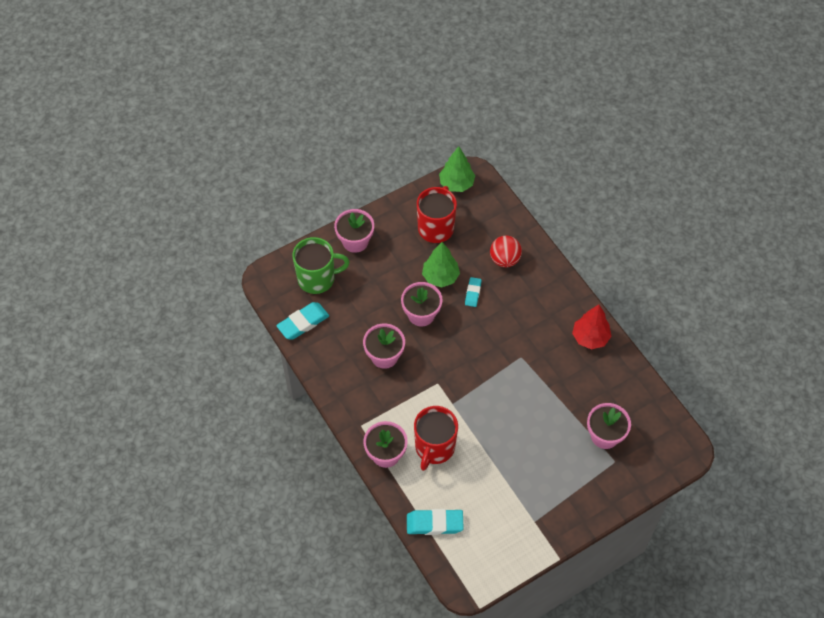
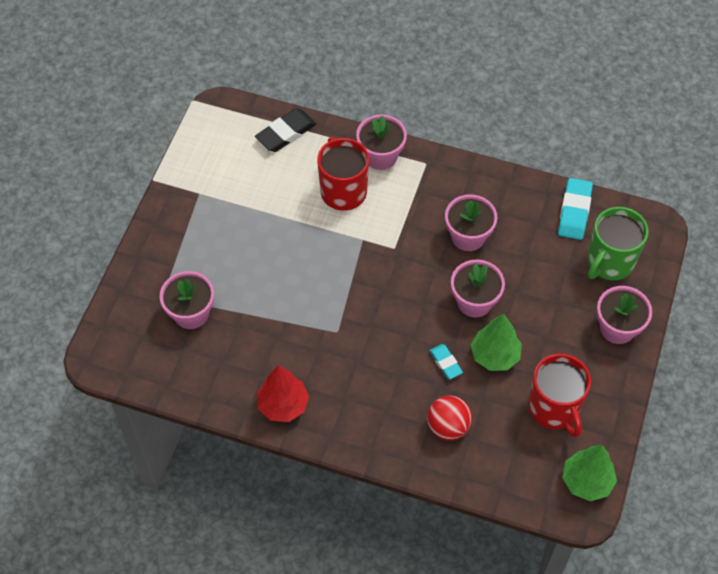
camera: 140 degrees right, 0 degrees up
(434, 523) = (286, 133): turquoise eraser -> black eraser

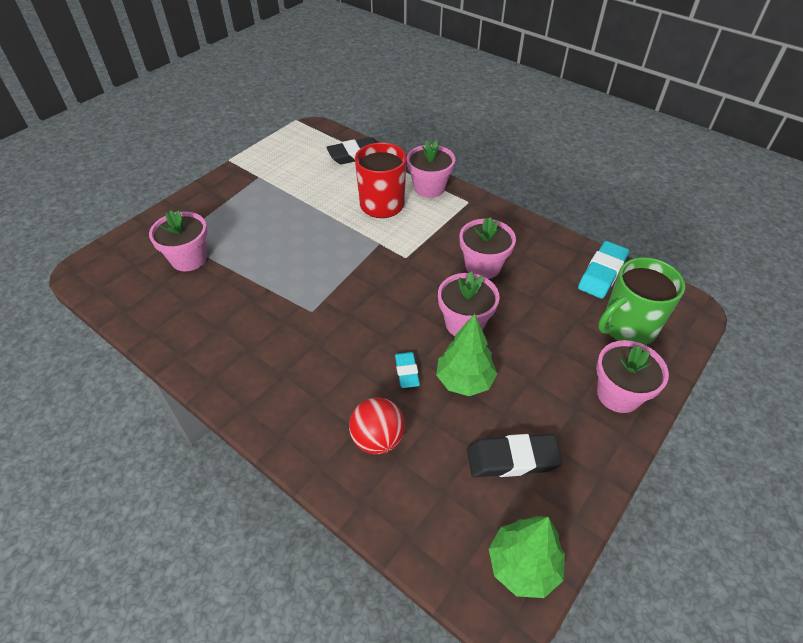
camera: 20 degrees right, 10 degrees down
(283, 405) = (218, 361): red tree -> none
(554, 408) = (512, 459): red mug -> black eraser

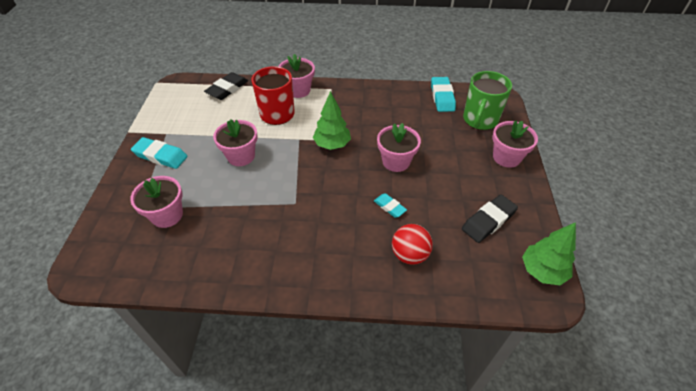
camera: 35 degrees left, 0 degrees up
(234, 197) = (161, 156): none -> turquoise eraser
(464, 381) = (426, 194): green tree -> green tree (332, 145)
(483, 266) = (375, 123): pink flower pot -> pink flower pot (241, 156)

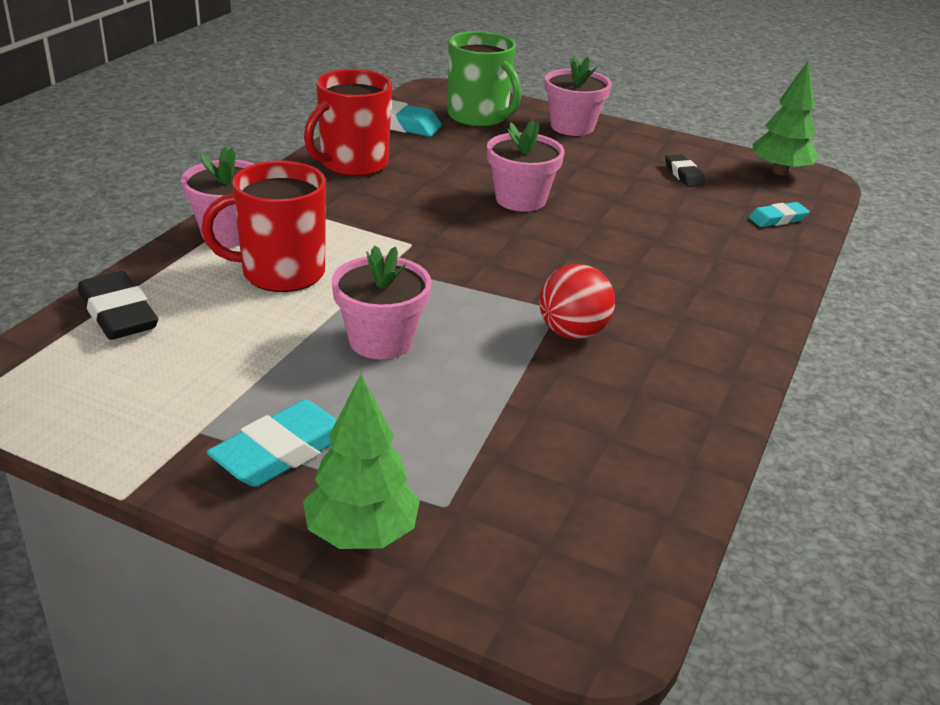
camera: 70 degrees left, 15 degrees down
(167, 215) = (496, 468): pink flower pot -> none
(332, 145) = (432, 240): green tree -> green tree (361, 534)
(386, 99) = (353, 164): none -> red mug
(389, 207) = (617, 231): turquoise eraser -> turquoise eraser (777, 219)
(409, 255) = (719, 243): red ball -> red ball (572, 332)
(488, 221) = (684, 174): black eraser -> black eraser, size x0.60

